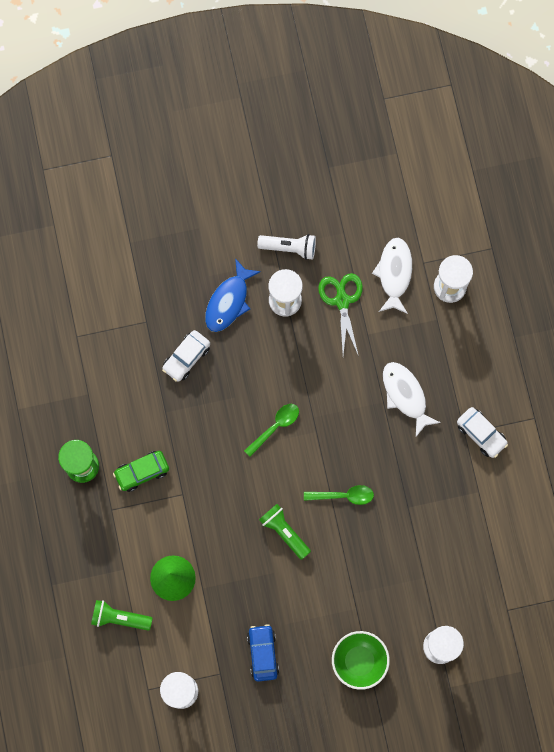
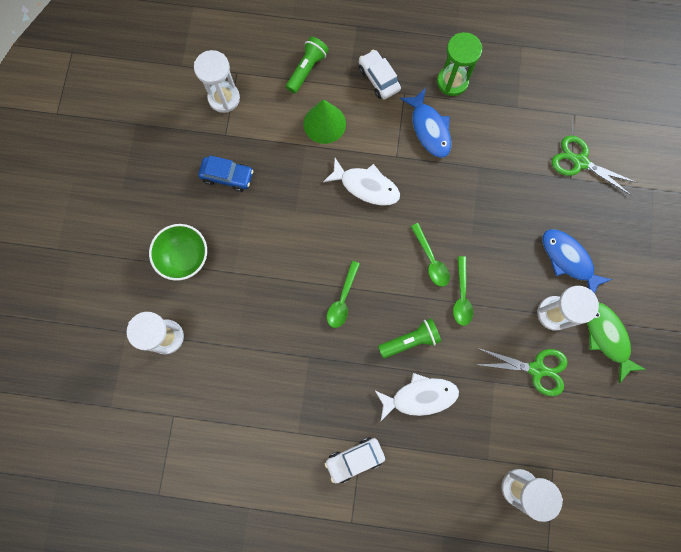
camera: 110 degrees right, 0 degrees up
(126, 317) = (580, 162): none -> green scissors
(142, 472) = (429, 129): green car -> blue fish
(186, 358) = (524, 202): white car -> white car (378, 79)
(284, 531) = (329, 233): green flashlight -> green flashlight (410, 340)
(289, 248) = (607, 337): white flashlight -> green fish
(299, 387) = (461, 296): none -> green spoon
(394, 273) = (550, 434): white fish -> white fish (366, 186)

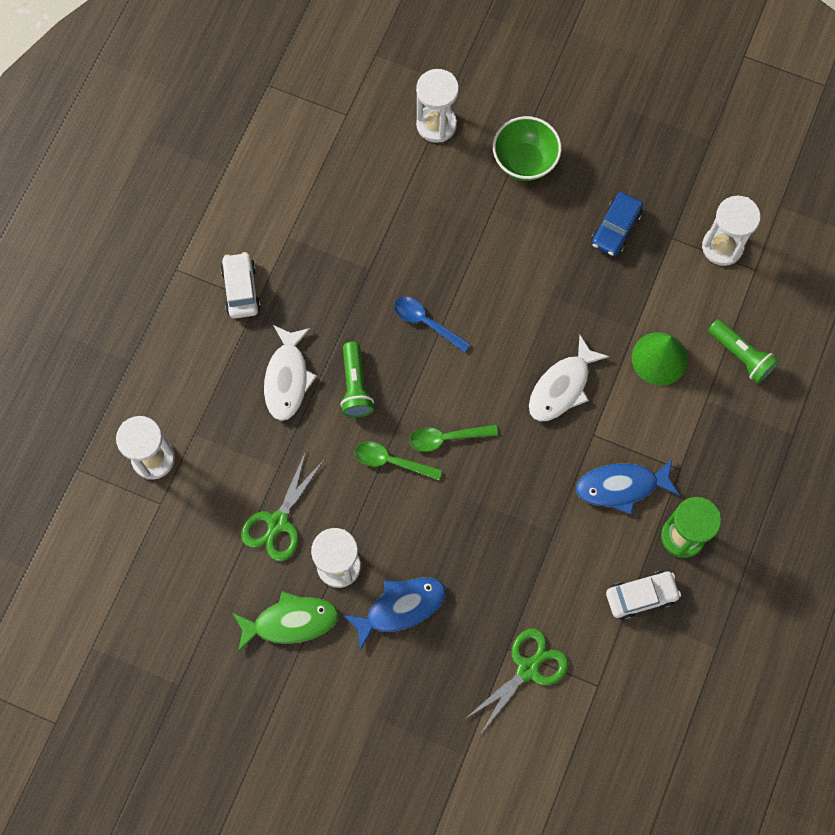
camera: 105 degrees right, 5 degrees down
(342, 299) = (426, 322): green spoon -> blue spoon
(378, 79) = (707, 442): white car -> white car (641, 596)

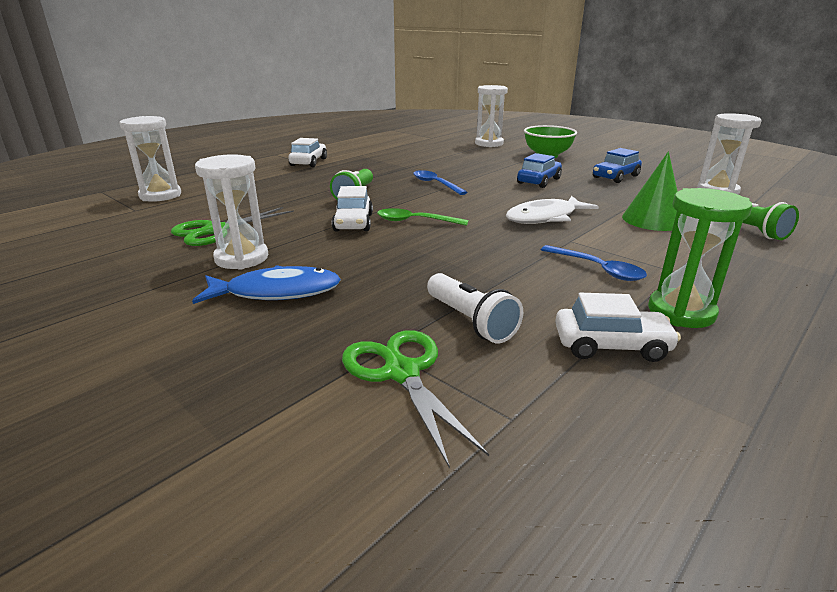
camera: 20 degrees right, 45 degrees down
(287, 378) = (304, 186): white fish -> none
(291, 622) = (148, 278): green fish -> none
(391, 461) = (353, 223): green spoon -> white car
(527, 669) = (401, 373): green scissors -> green scissors turned 90 degrees counterclockwise
(534, 273) = (539, 181): none -> blue car
(549, 598) = (470, 321): none -> white flashlight
(621, 486) = (597, 269): blue fish -> blue spoon

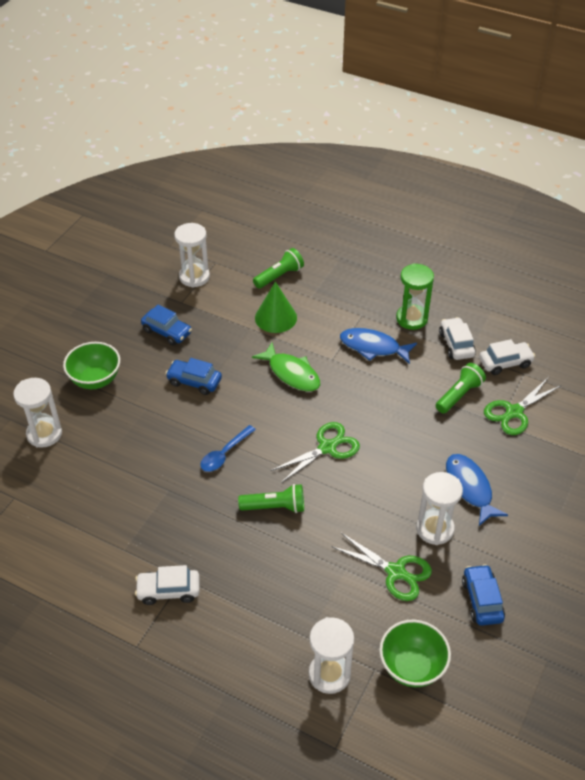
camera: 105 degrees left, 20 degrees up
(109, 223) = (412, 666): none -> green bowl
(112, 267) = (482, 600): none -> blue car
(353, 223) = (344, 486): white car -> white car (505, 363)
(415, 221) = (327, 447): green spoon -> green scissors
(470, 321) = (459, 395): white flashlight -> green flashlight
(545, 217) = (291, 373): white fish -> green fish
(597, 269) = (373, 347): blue spoon -> blue fish

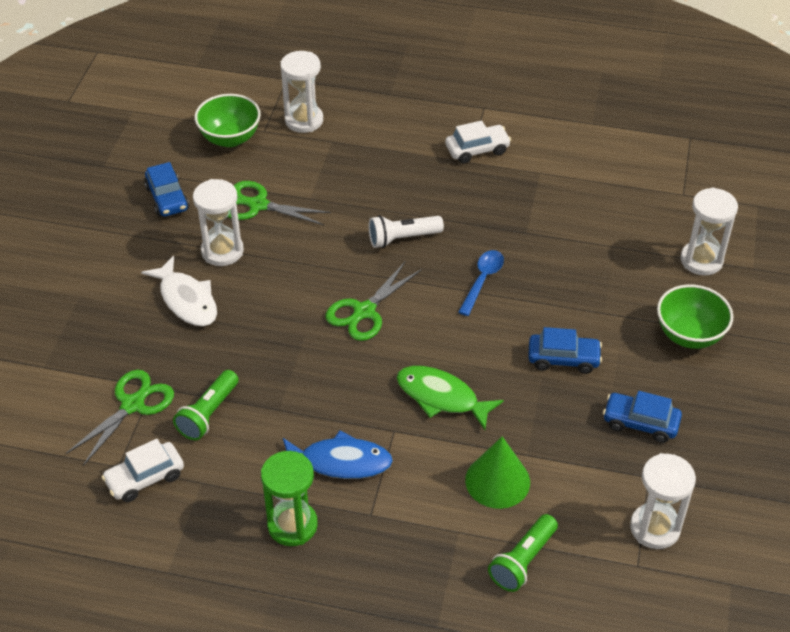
camera: 165 degrees right, 0 degrees up
(275, 507) = (402, 238): green flashlight -> white flashlight
(456, 344) = (219, 493): white car -> none
(469, 488) = (186, 300): blue fish -> white fish

